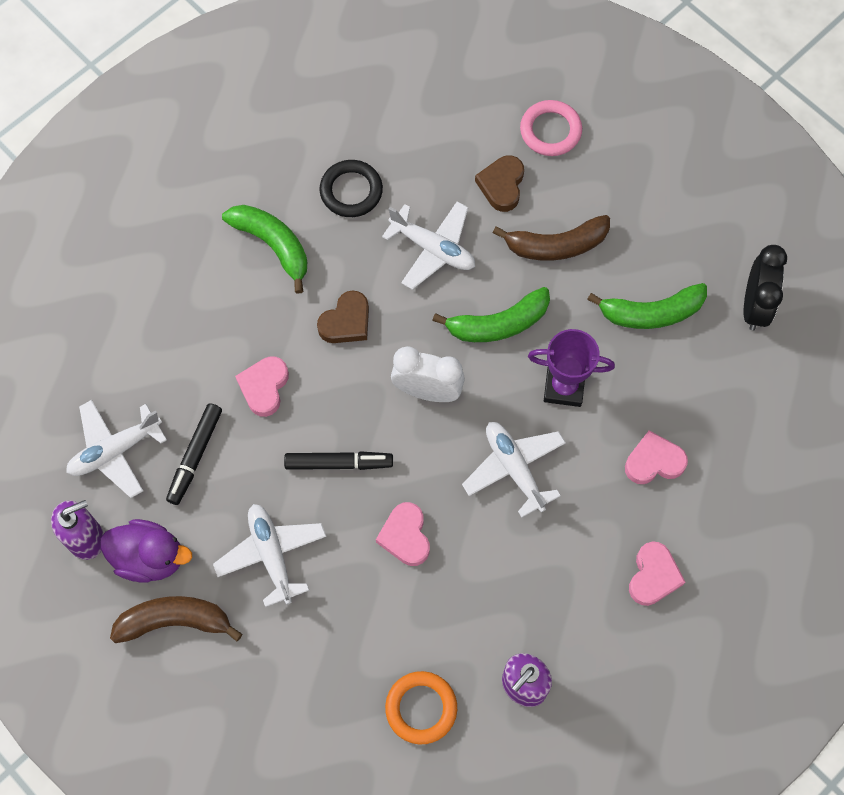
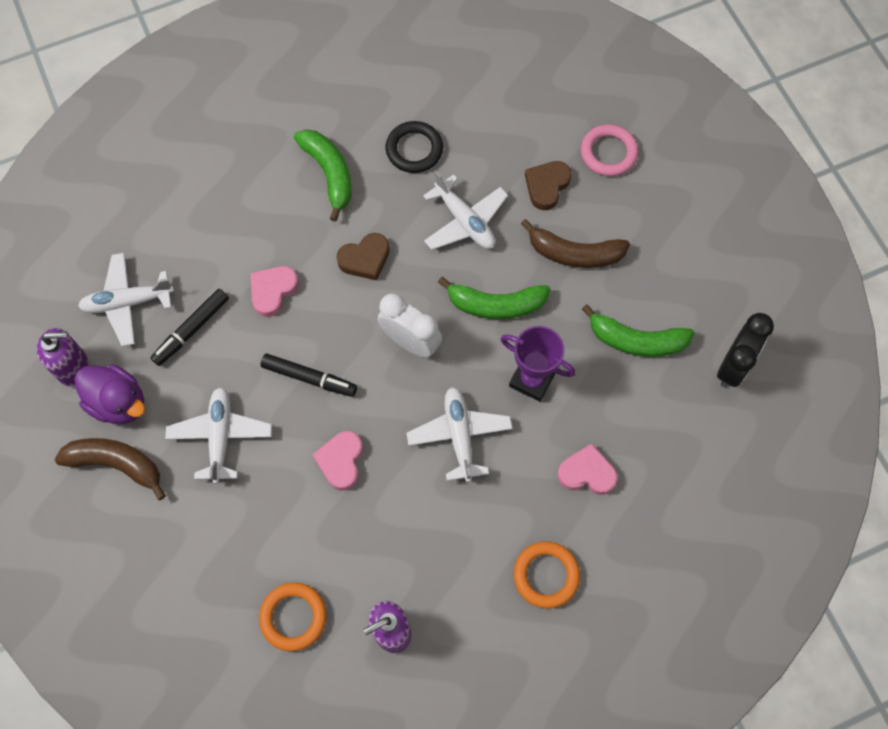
camera: 20 degrees right, 0 degrees up
(653, 576) = (546, 575): pink heart -> orange ring

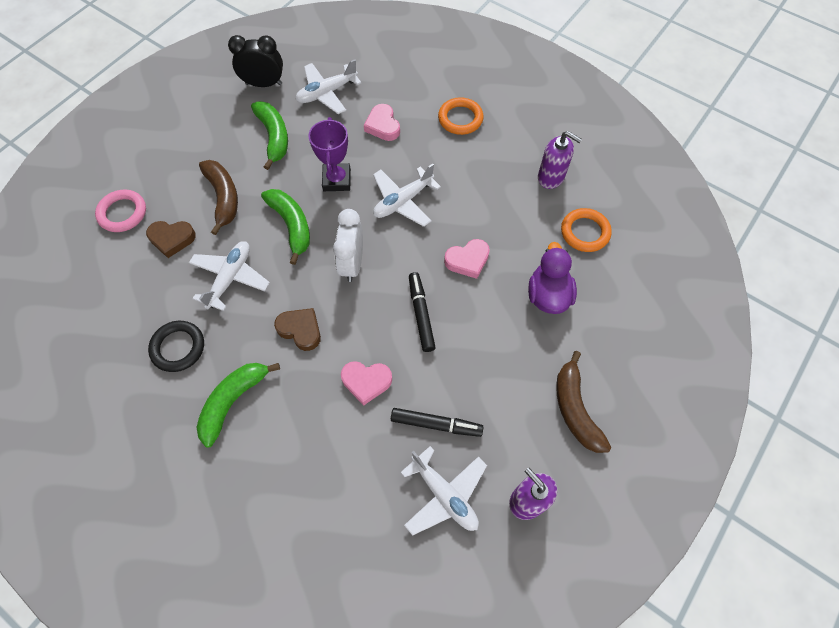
camera: 120 degrees left, 5 degrees down
(118, 402) = (530, 441): purple duck -> purple duck (548, 295)
(220, 436) = (504, 348): white plane -> white plane (327, 93)

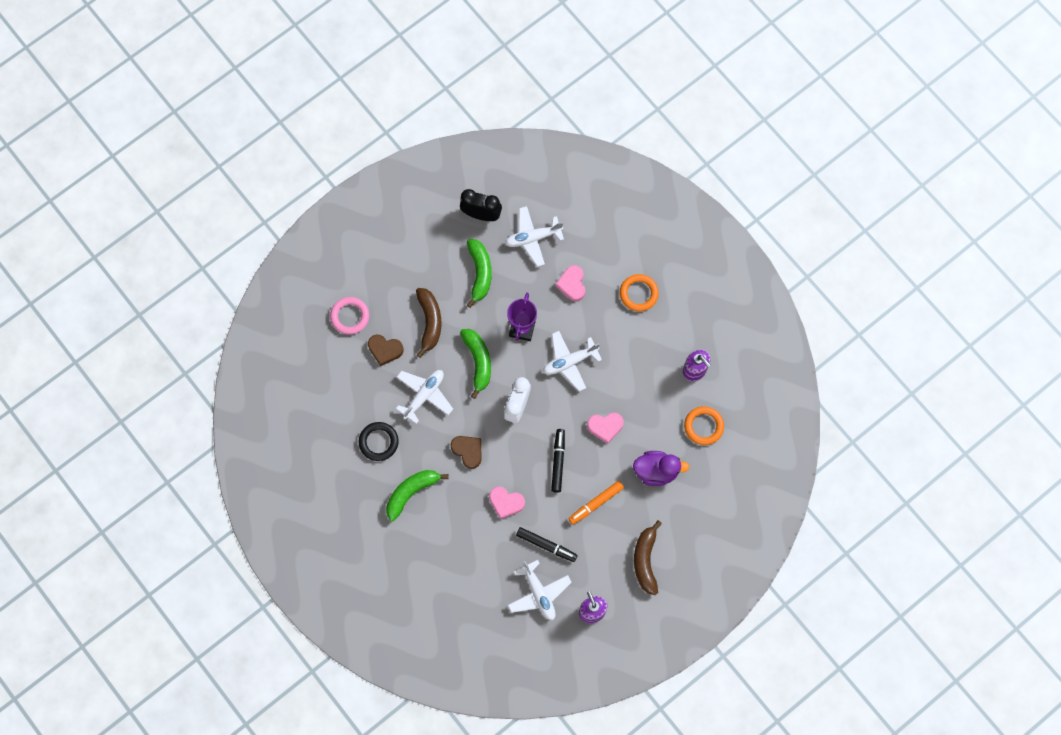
camera: 15 degrees right, 10 degrees up
(485, 353) = (596, 503): none -> orange marker
(548, 295) = (656, 471): purple duck -> purple duck turned 75 degrees clockwise

